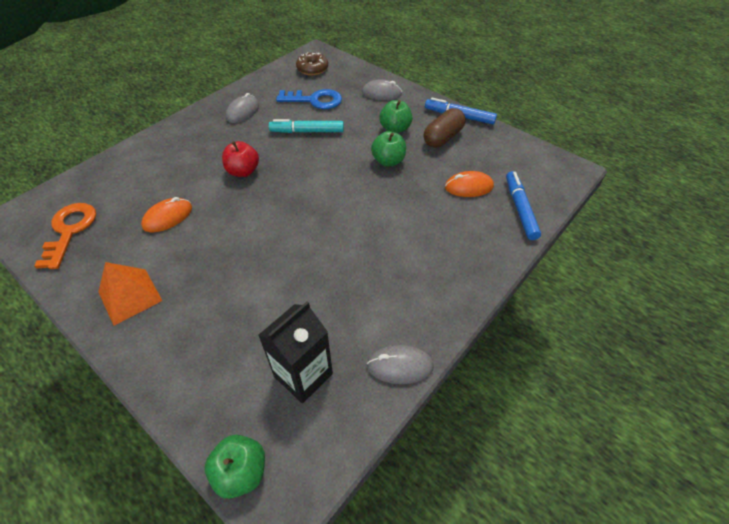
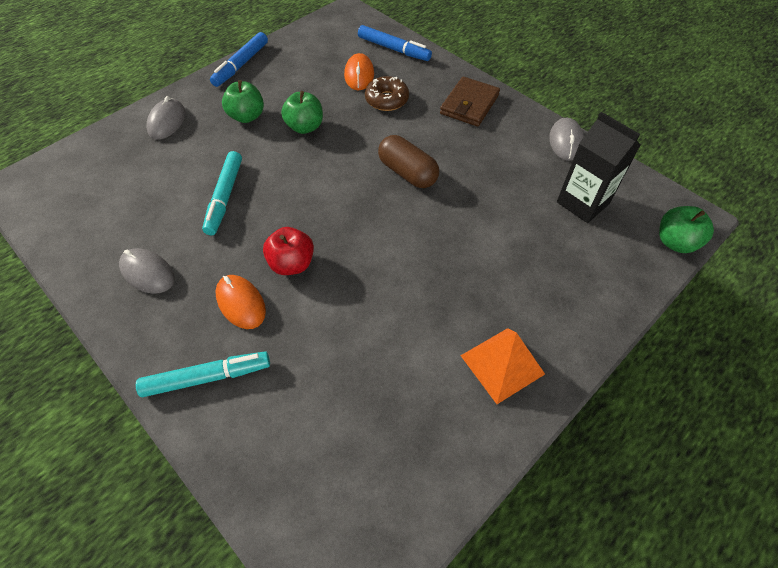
camera: 85 degrees left, 5 degrees up
(70, 230) = (382, 476): orange key -> none
(161, 148) = (207, 377): none -> turquoise marker
(168, 217) = (369, 343): orange mouse -> orange mouse (241, 303)
(312, 69) = (66, 189): brown donut -> brown donut (386, 100)
(315, 100) = (153, 188): blue key -> none
(443, 138) = (276, 82): brown capsule -> brown capsule (407, 173)
(445, 274) = (469, 104): none -> brown wallet
(520, 209) = (394, 49): blue marker -> blue marker turned 150 degrees counterclockwise

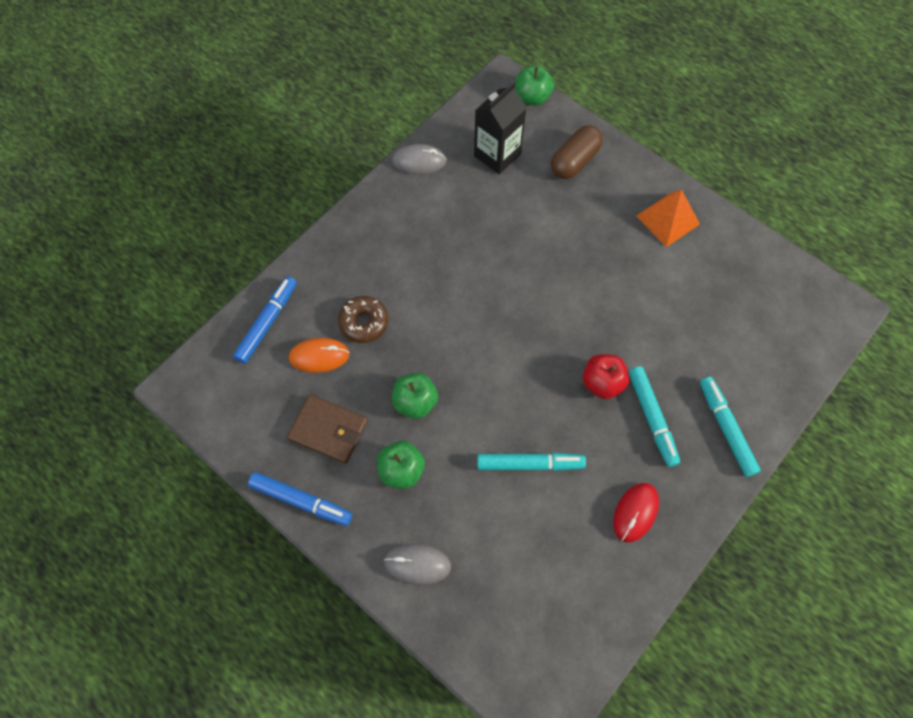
camera: 95 degrees left, 10 degrees up
(147, 273) = (635, 512): grey mouse -> red mouse
(241, 303) = (652, 418): orange mouse -> turquoise marker
(407, 173) = (475, 295): brown capsule -> brown capsule (574, 161)
(469, 104) = (368, 242): brown wallet -> brown wallet (328, 430)

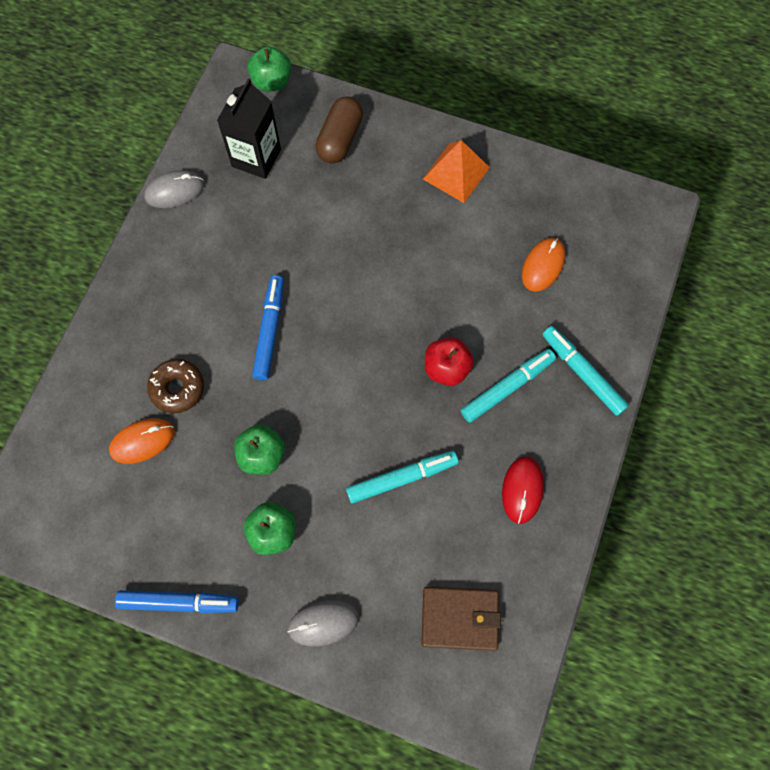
camera: 20 degrees left, 5 degrees up
(267, 322) = (72, 424): blue marker -> blue marker (270, 330)
(328, 430) = (181, 517): brown wallet -> brown wallet (459, 618)
(652, 418) = (507, 388): turquoise marker -> turquoise marker turned 90 degrees counterclockwise
(720, 323) = (543, 266): none -> orange mouse

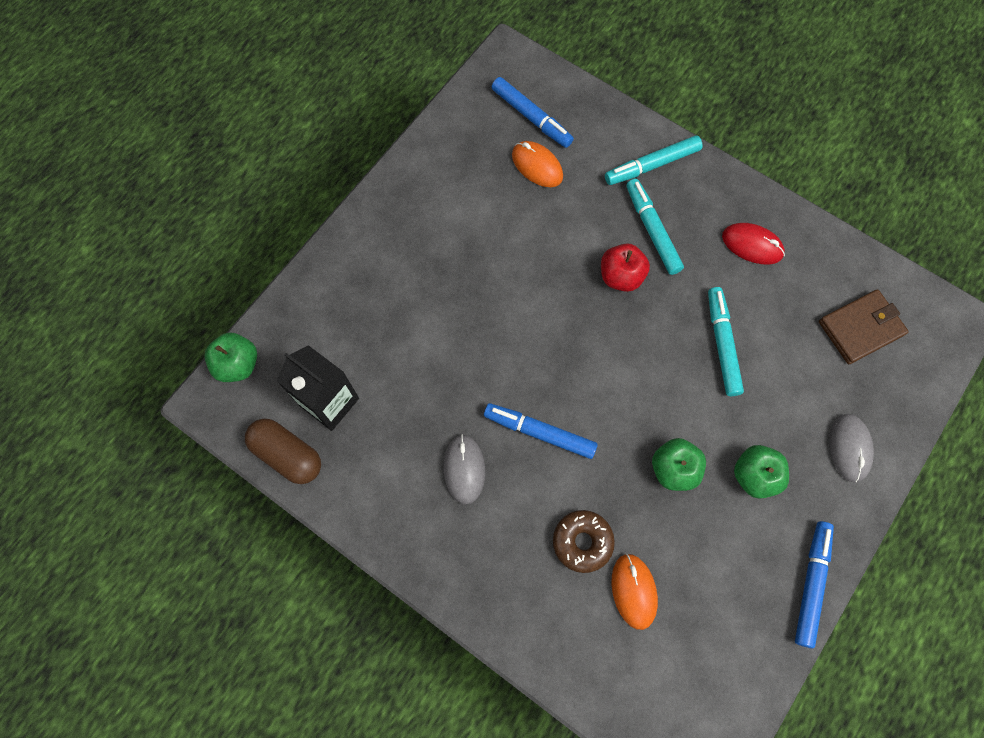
camera: 75 degrees left, 0 degrees up
(175, 191) = (342, 500): grey mouse -> grey mouse (464, 469)
(340, 139) = (336, 311): brown capsule -> brown capsule (287, 455)
(456, 173) = (414, 212): orange pyramid -> none
(459, 618) = (860, 328): brown wallet -> brown wallet turned 45 degrees clockwise
(596, 248) = (531, 117): none -> blue marker

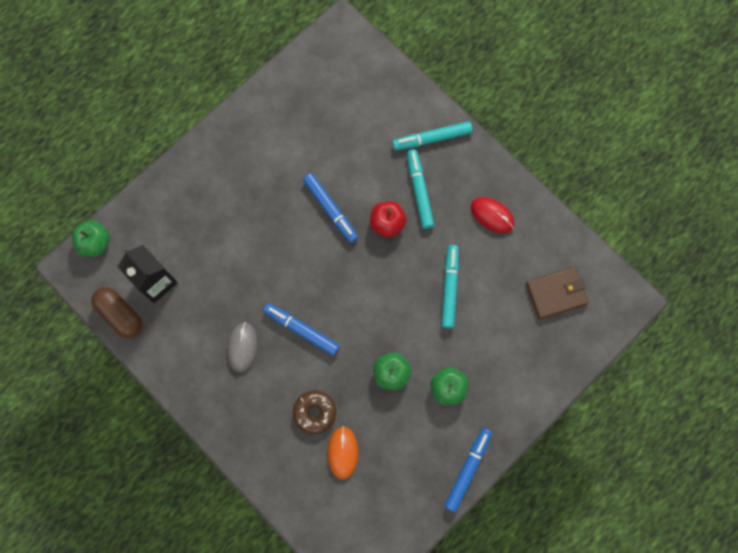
camera: 10 degrees right, 5 degrees up
(531, 117) = (348, 83): blue marker -> blue marker (330, 210)
(537, 166) = (344, 124): orange mouse -> none
(849, 448) = (522, 380): grey mouse -> none

